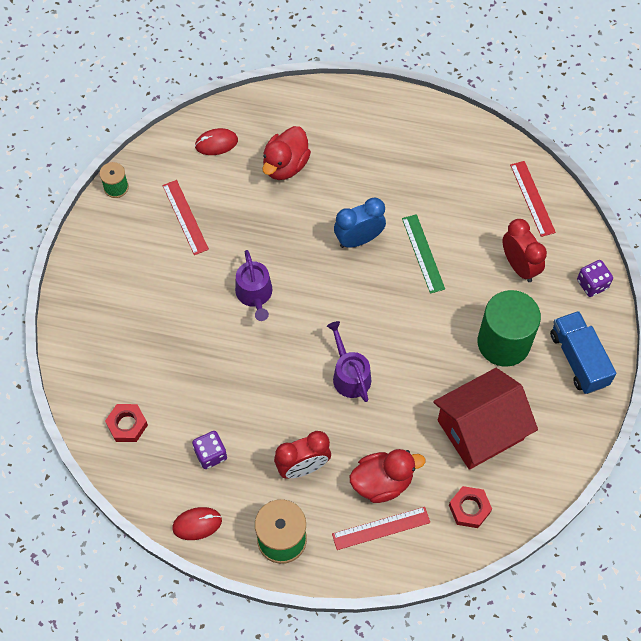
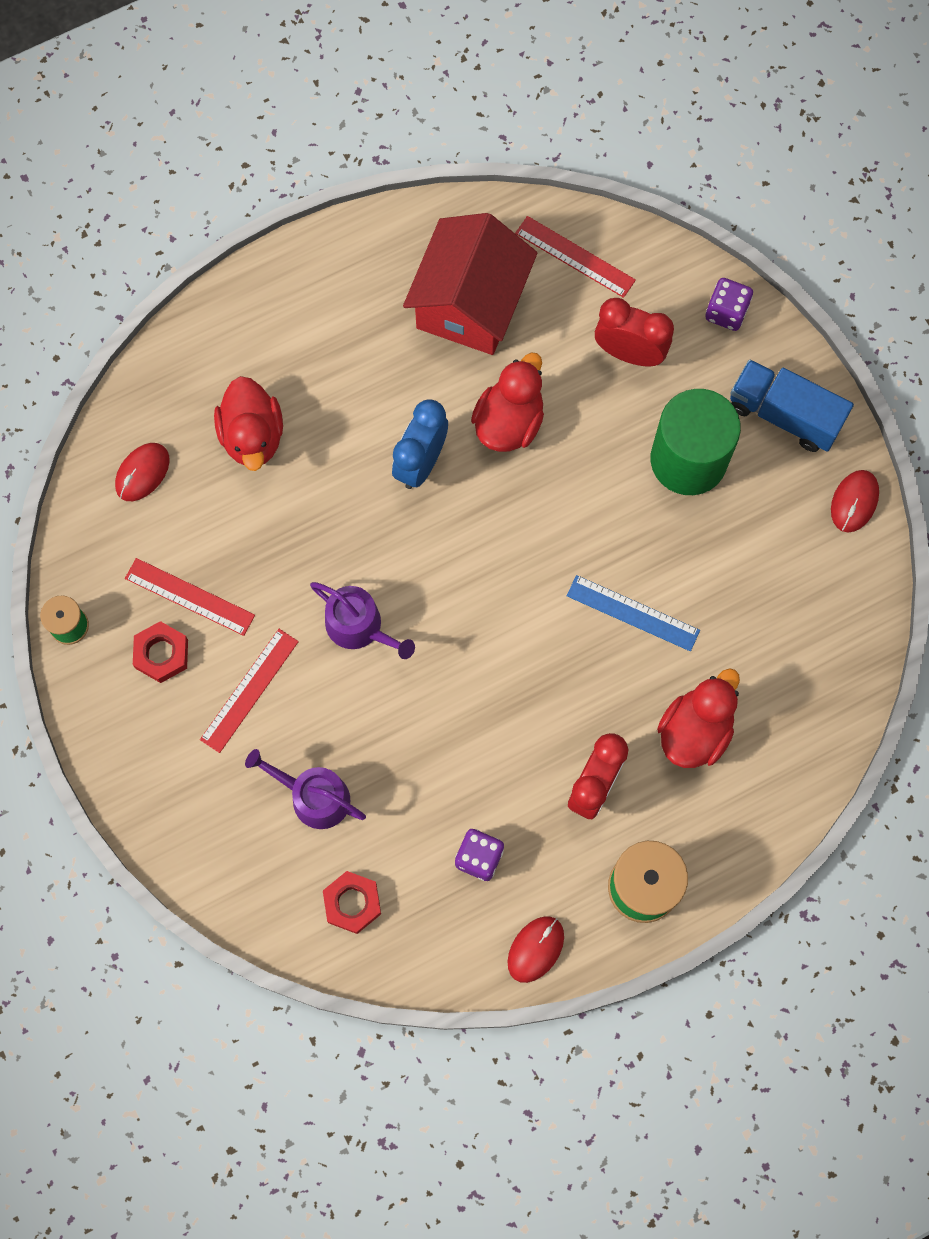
camera: 40 degrees left, 10 degrees up
(349, 375) = (552, 636): purple watering can -> purple watering can (313, 796)
(381, 528) = (738, 784): red ruler -> red ruler (249, 690)
(403, 396) = (633, 613): none -> blue ruler
(423, 253) = (509, 422): green ruler -> red duck
(469, 508) = (811, 683): red nut -> red nut (162, 654)
(480, 430) = (748, 583): red house -> red house (470, 303)
(579, 433) = (854, 502): none -> red mouse

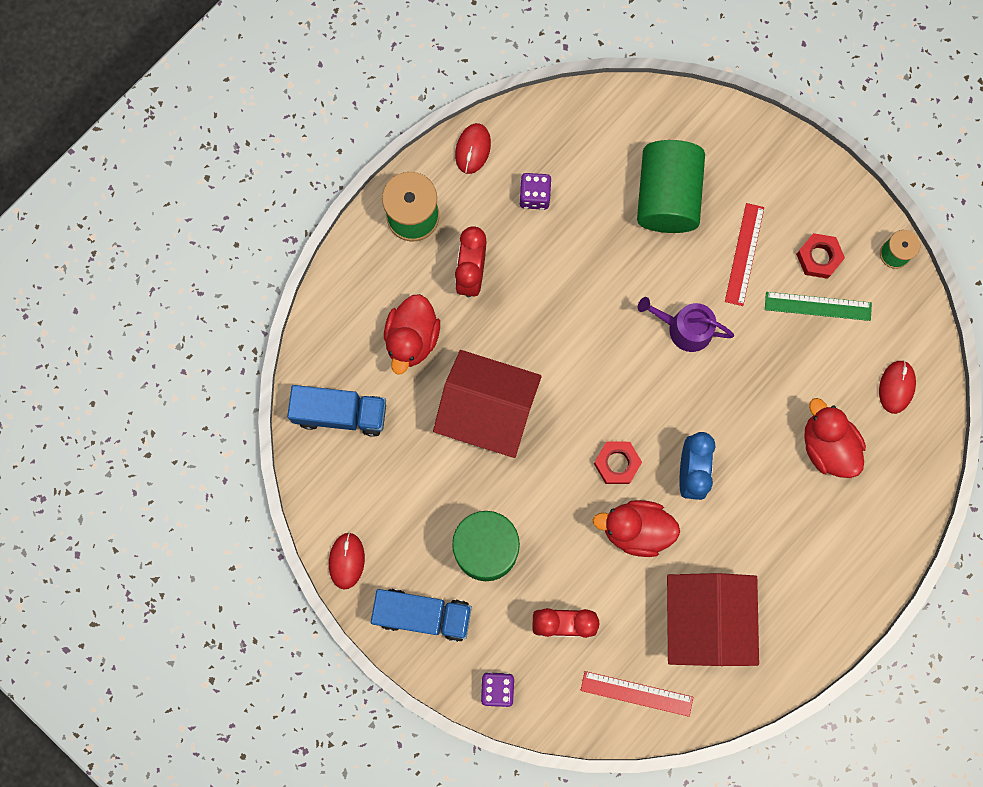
camera: 160 degrees right, 5 degrees up
(189, 596) = (818, 306): red ruler -> green ruler
(313, 796) = (667, 196): purple watering can -> green cylinder
(352, 903) = (610, 135): red nut -> red nut (617, 463)
(509, 422) = (636, 529): red duck -> red duck turned 90 degrees clockwise
(633, 613) = (487, 411): blue ruler -> red house
(811, 671) = (340, 413): none -> blue truck

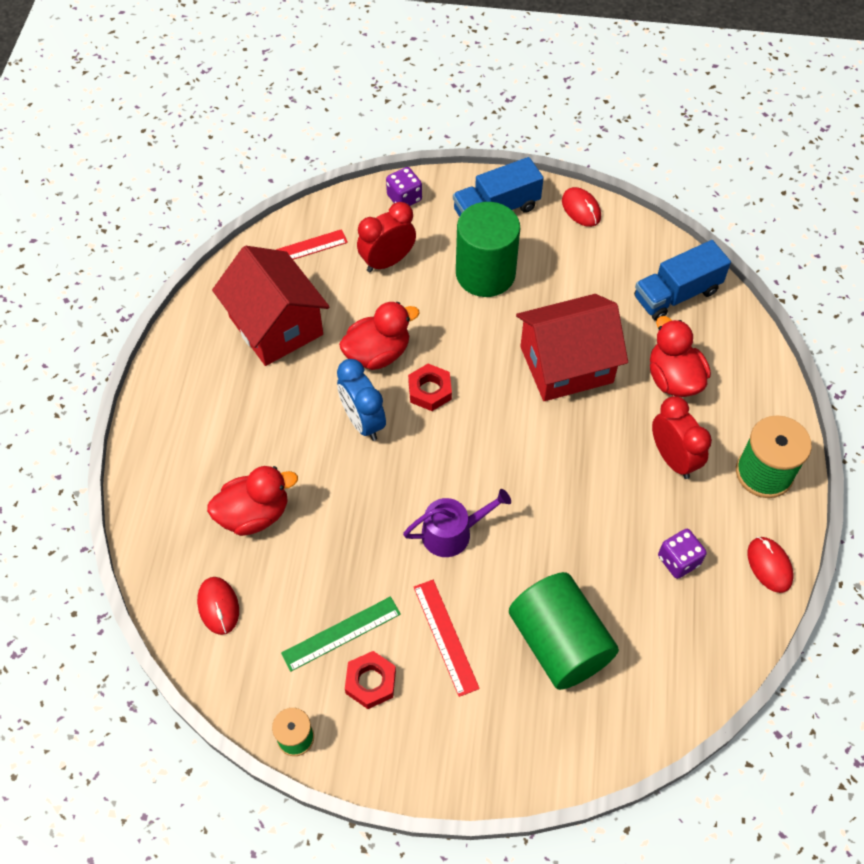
camera: 145 degrees right, 20 degrees down
(827, 446) = (254, 514): red duck -> red duck turned 45 degrees counterclockwise

